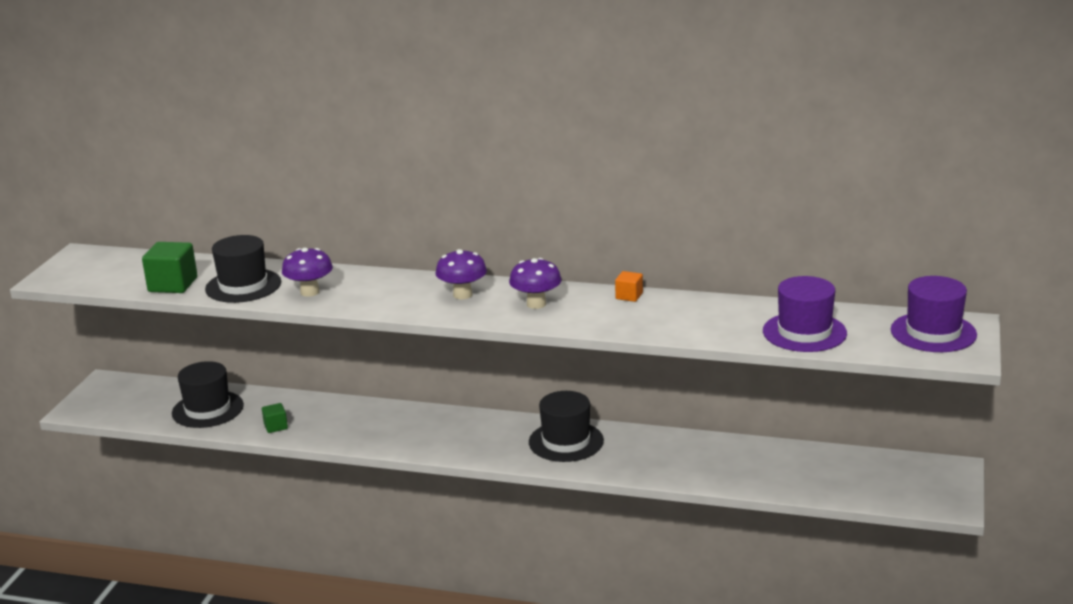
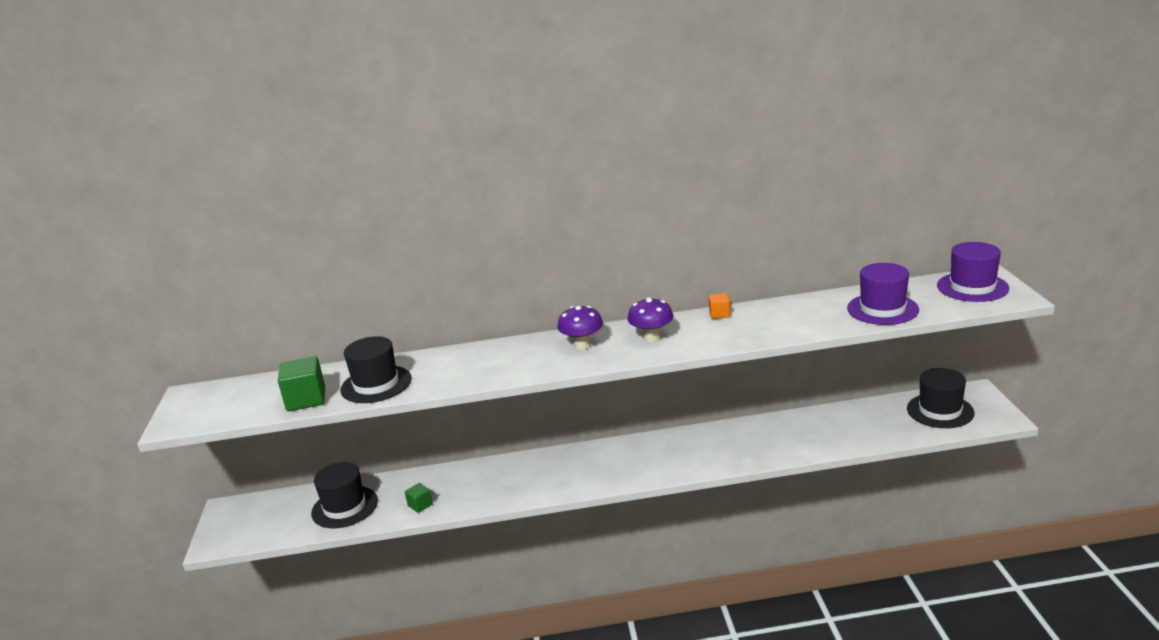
camera: 20 degrees left, 0 degrees up
(310, 292) = (444, 375): purple mushroom -> none
(566, 441) = (678, 449): black hat -> black hat (940, 411)

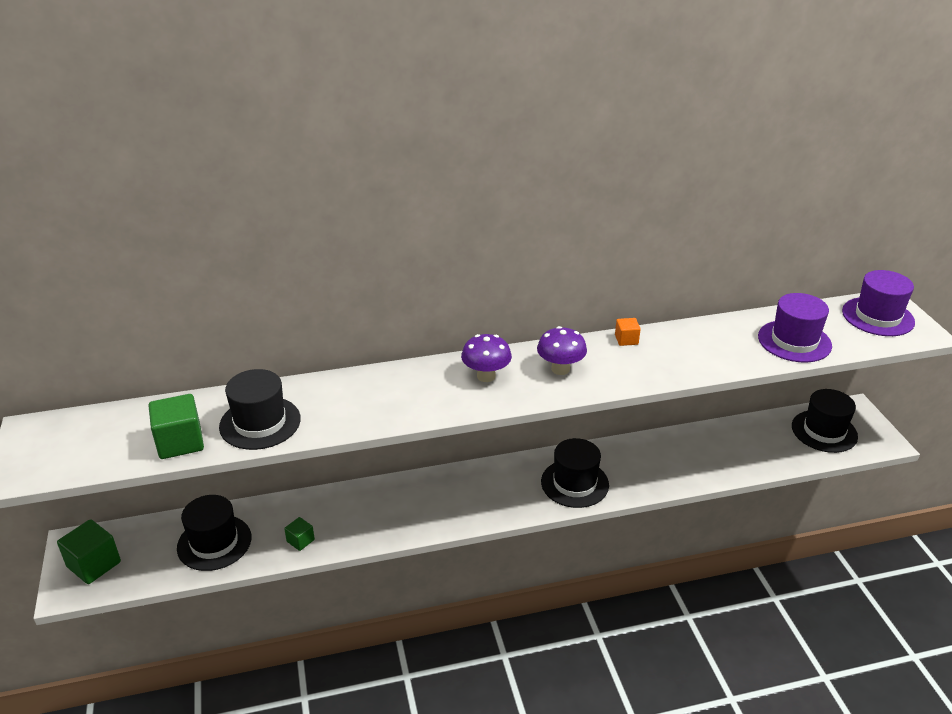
camera: 10 degrees left, 10 degrees up
(240, 524) = (94, 564): none -> green cube
(682, 457) = (574, 483): none -> black hat

